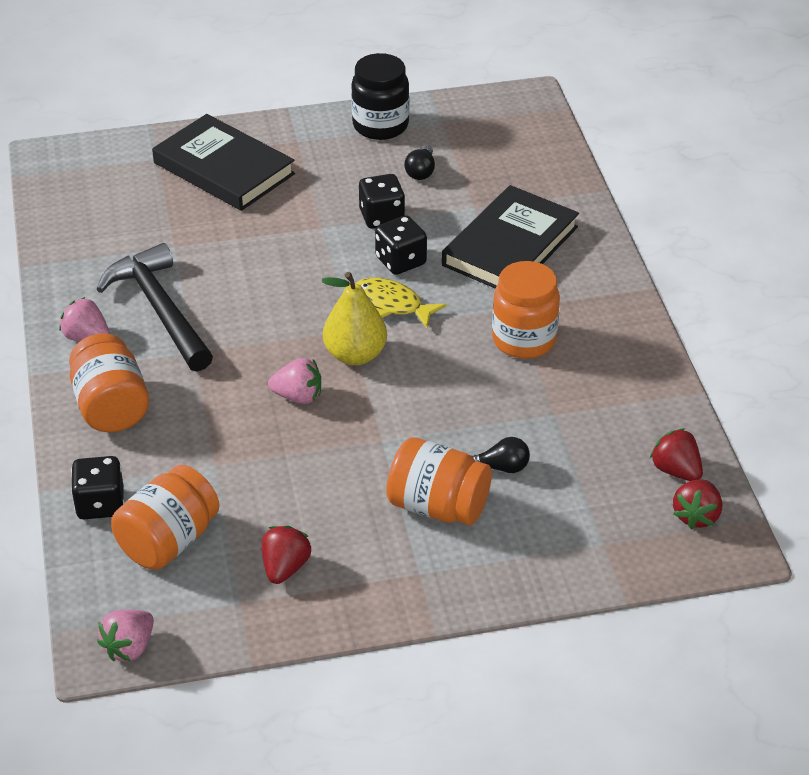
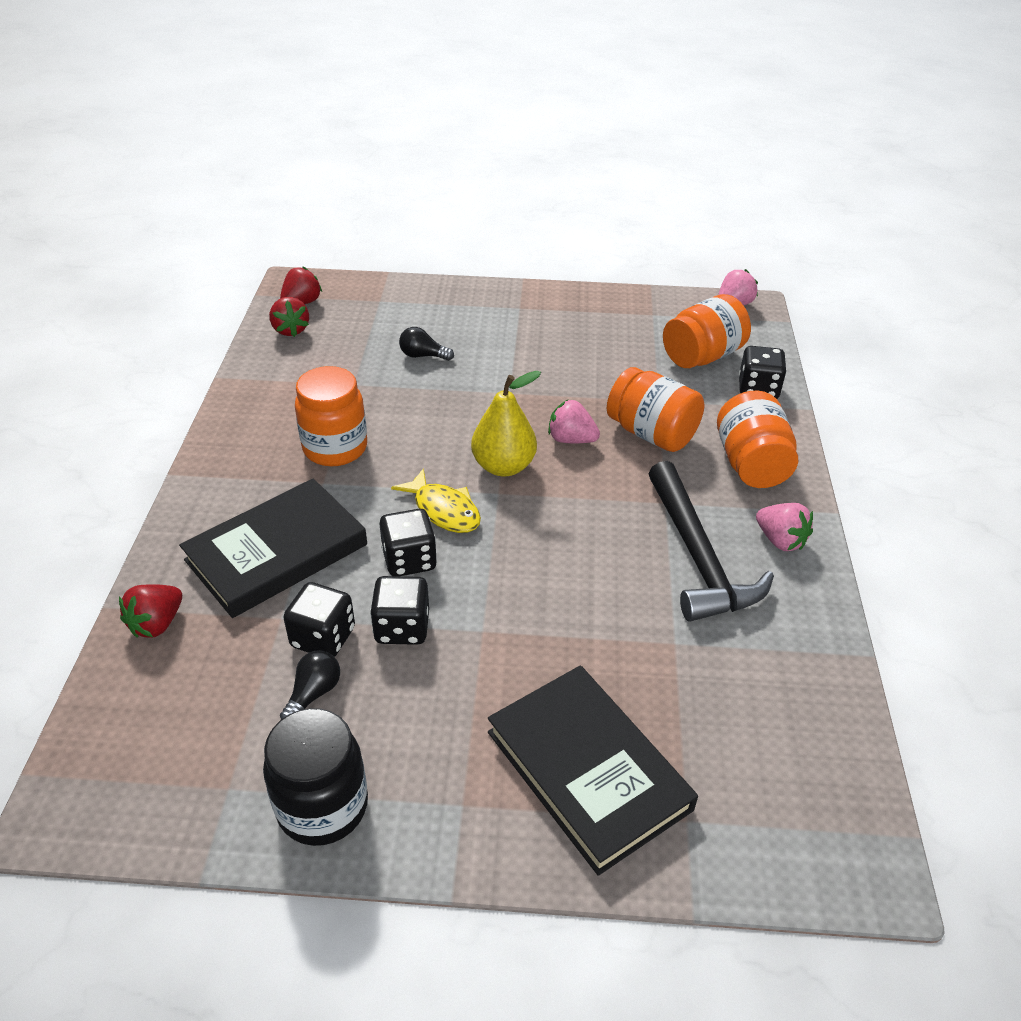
camera: 165 degrees left, 0 degrees up
(285, 568) = (615, 326): red strawberry -> red strawberry (157, 624)
(435, 201) = (323, 637): none -> black dice
(438, 506) = (486, 341): orange jar -> orange jar (651, 433)

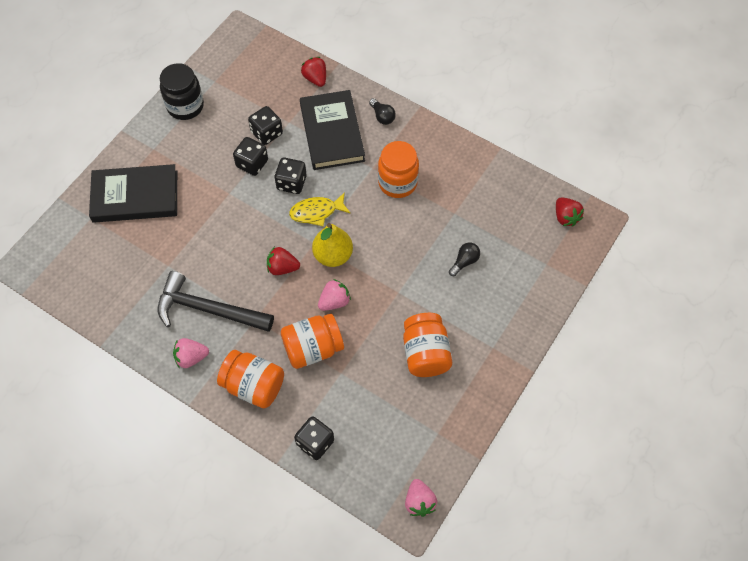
camera: 120 degrees right, 20 degrees up
(290, 330) = (534, 200): red strawberry -> red strawberry (282, 267)
(313, 693) = (239, 120): black light bulb -> black light bulb (382, 116)
(702, 356) = (370, 432): orange jar -> orange jar (425, 353)

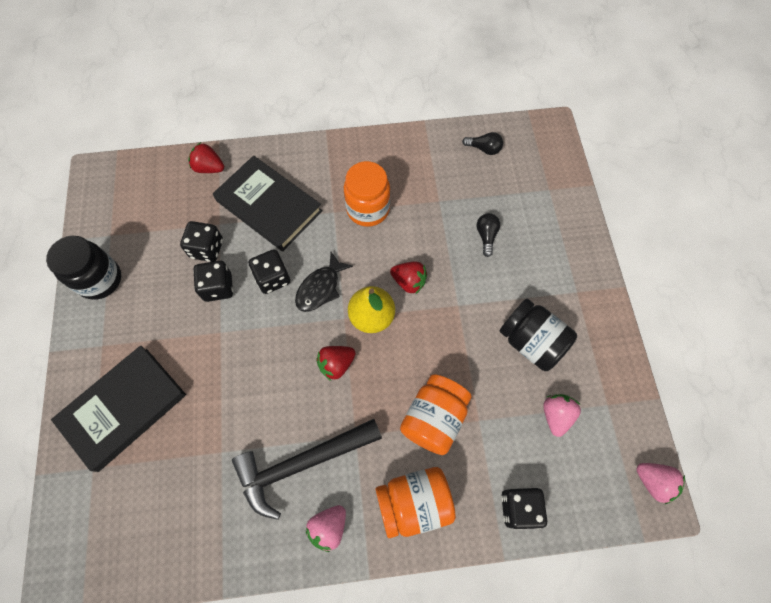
camera: 40 degrees left, 5 degrees up
(316, 212) = (320, 288): yellow fish -> black fish
(334, 301) = (412, 358): pink strawberry -> pink strawberry (556, 415)
(382, 116) = (301, 161): black light bulb -> black light bulb (484, 149)
(425, 353) = (531, 342): orange jar -> black jar
(565, 217) = (527, 141): red strawberry -> red strawberry (409, 282)

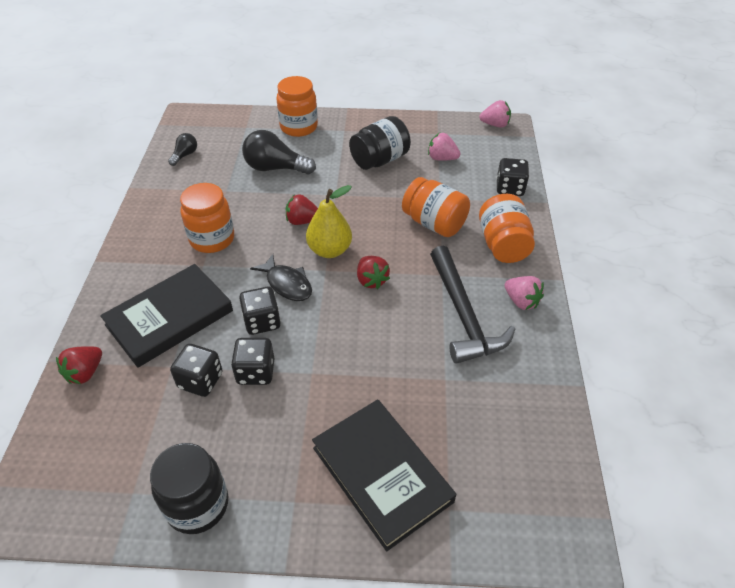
camera: 80 degrees left, 20 degrees down
(409, 282) = (302, 221): red strawberry -> red strawberry turned 120 degrees counterclockwise
(486, 236) = (275, 168): black light bulb -> black light bulb, size x1.87
(566, 242) = (299, 127): none -> orange jar
(653, 482) = (495, 124): pink strawberry -> pink strawberry turned 45 degrees clockwise

